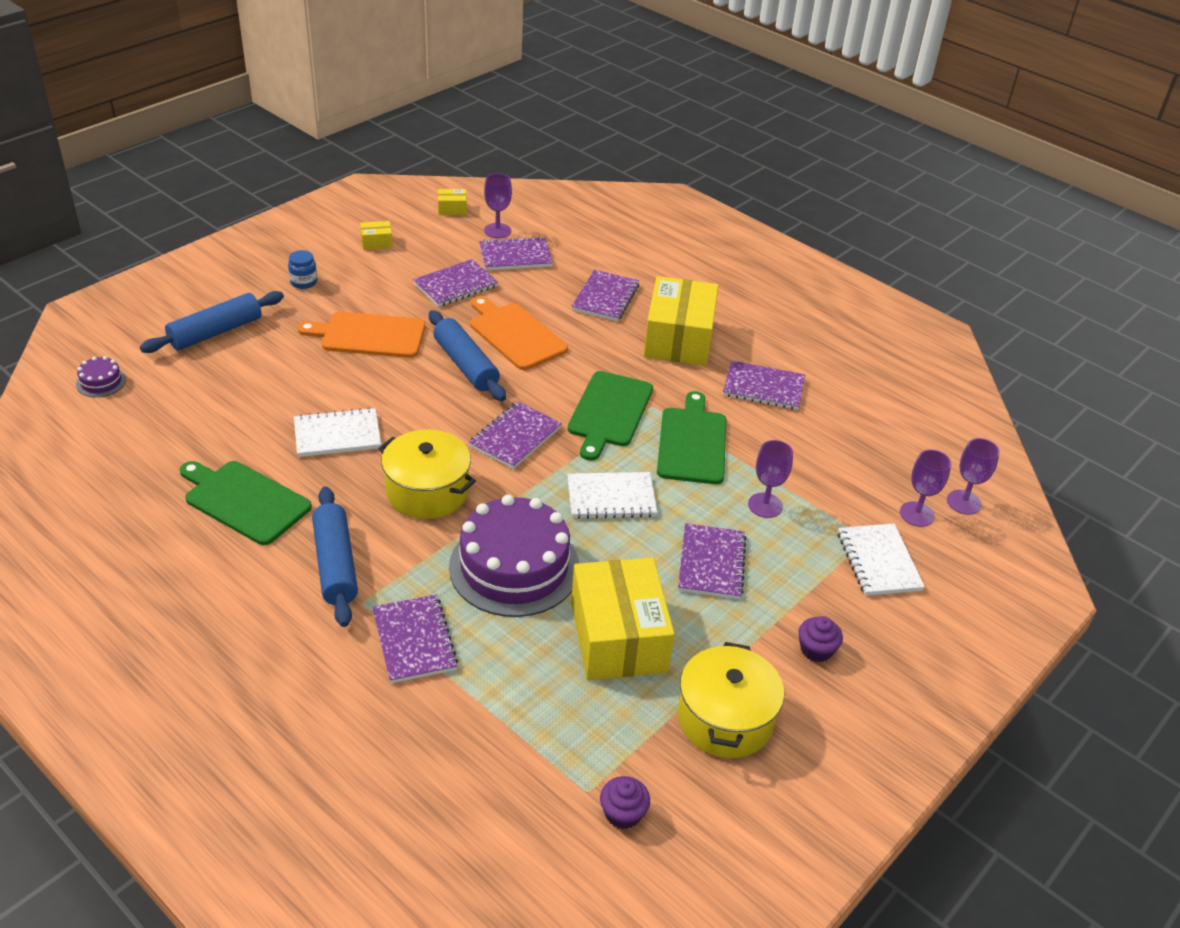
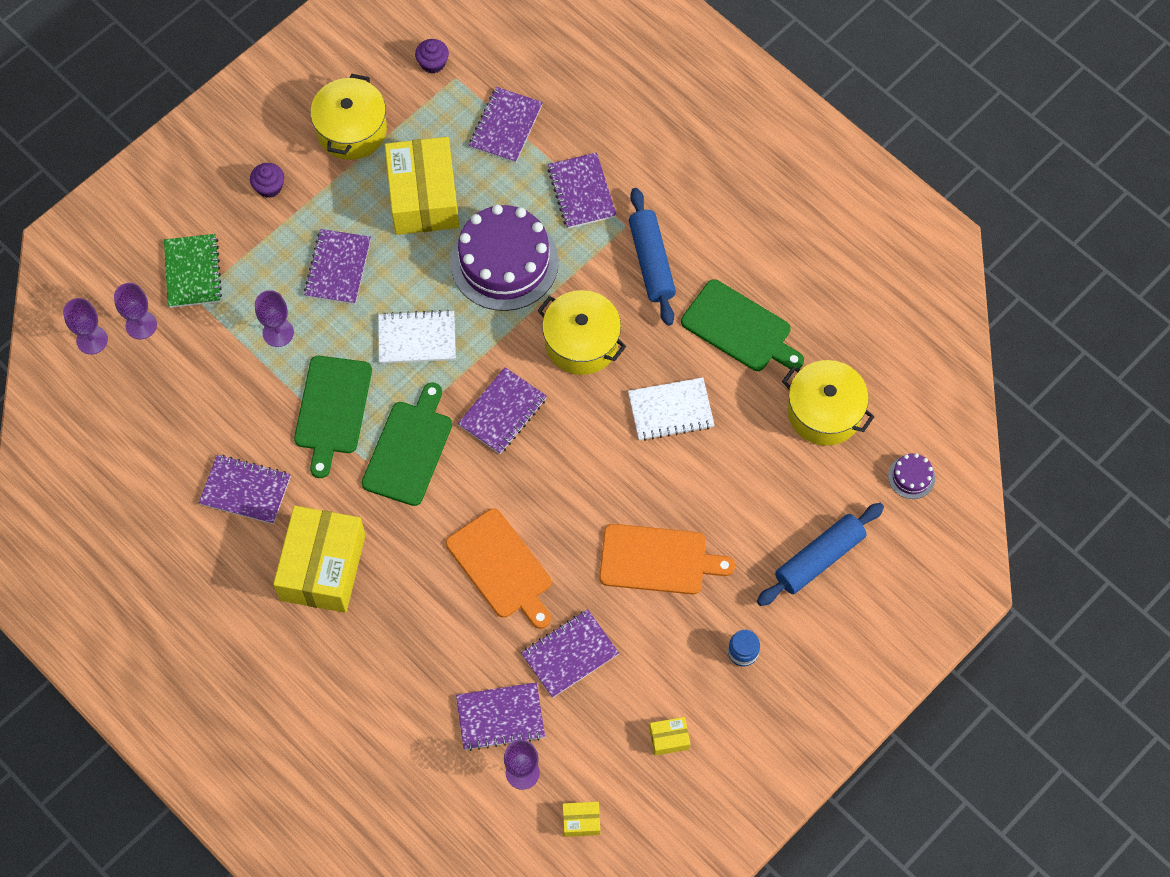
camera: 175 degrees left, 25 degrees up
(172, 430) = (824, 412): none -> yellow pot
(466, 365) = (553, 515): blue rolling pin -> none
(605, 298) = (397, 638): purple notebook -> purple notebook (505, 126)
(878, 561) = (193, 272): white notebook -> green notebook

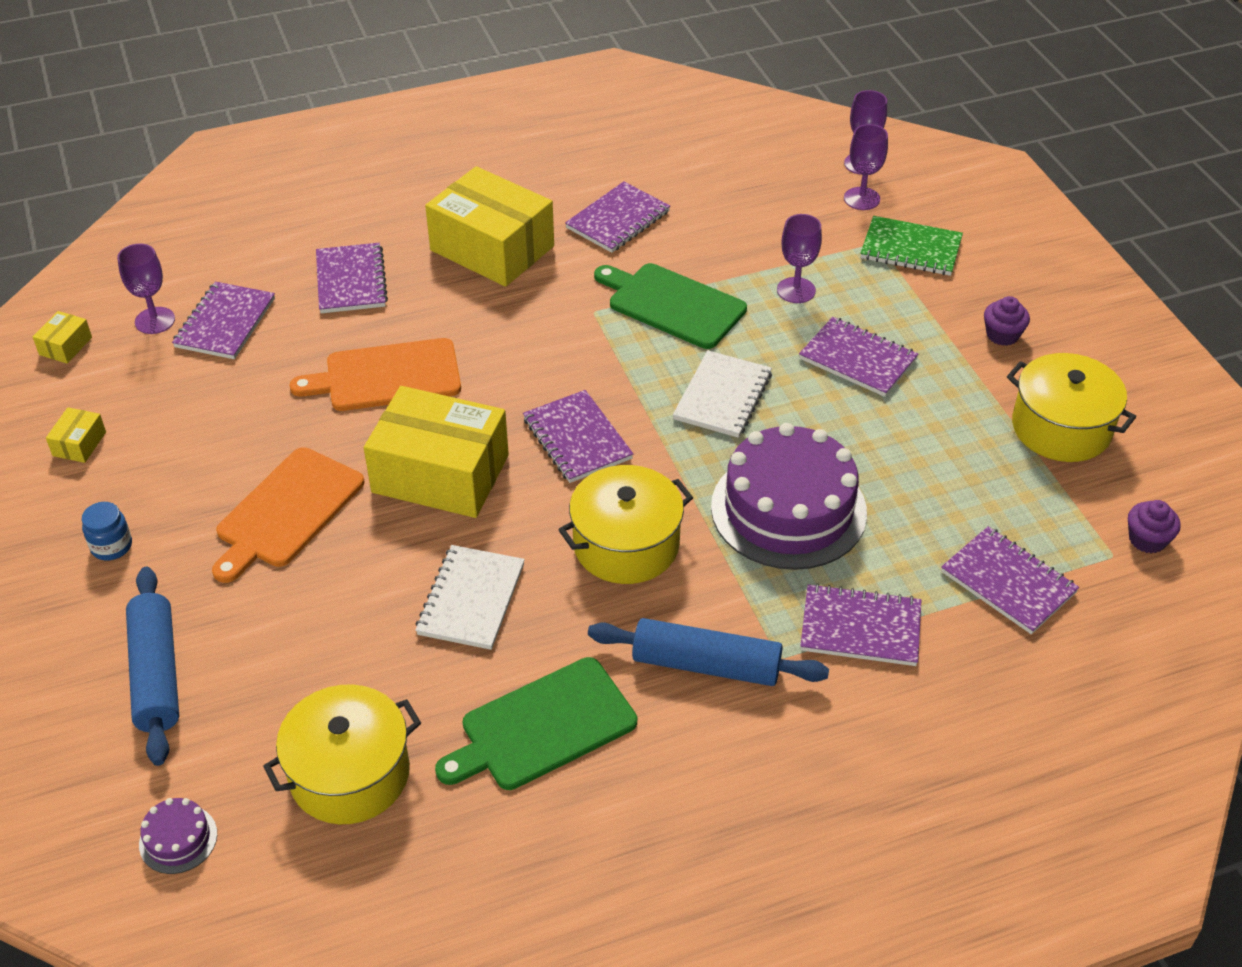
camera: 115 degrees right, 20 degrees down
(409, 449) = (583, 348): green cutting board -> none
(423, 197) = (926, 463): yellow box -> yellow box (440, 474)
(569, 654) = (243, 397): purple notebook -> purple notebook (351, 281)

